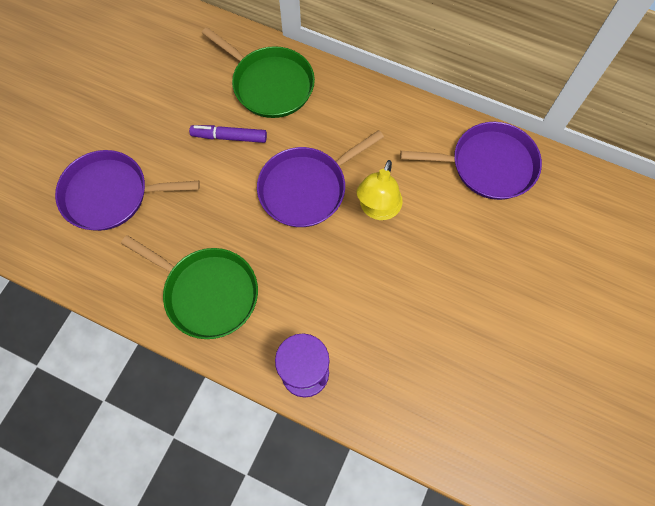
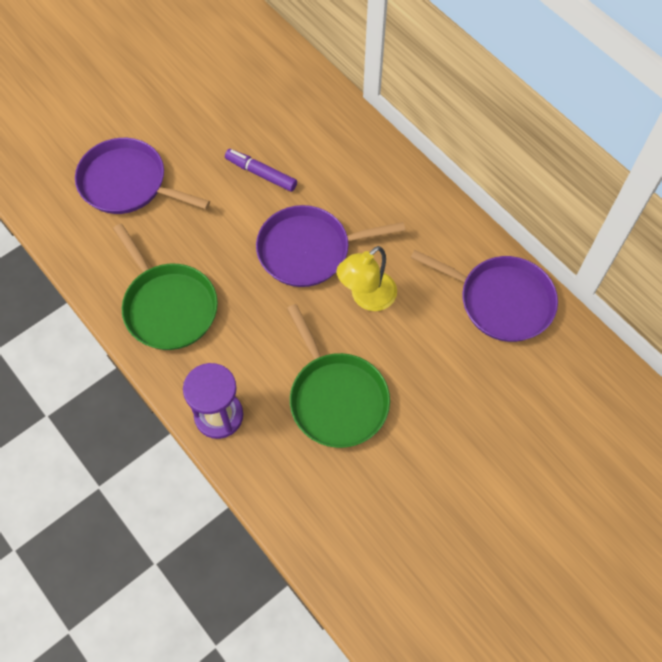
camera: 25 degrees right, 5 degrees down
(269, 84) = (325, 139): green pan -> green pan (336, 398)

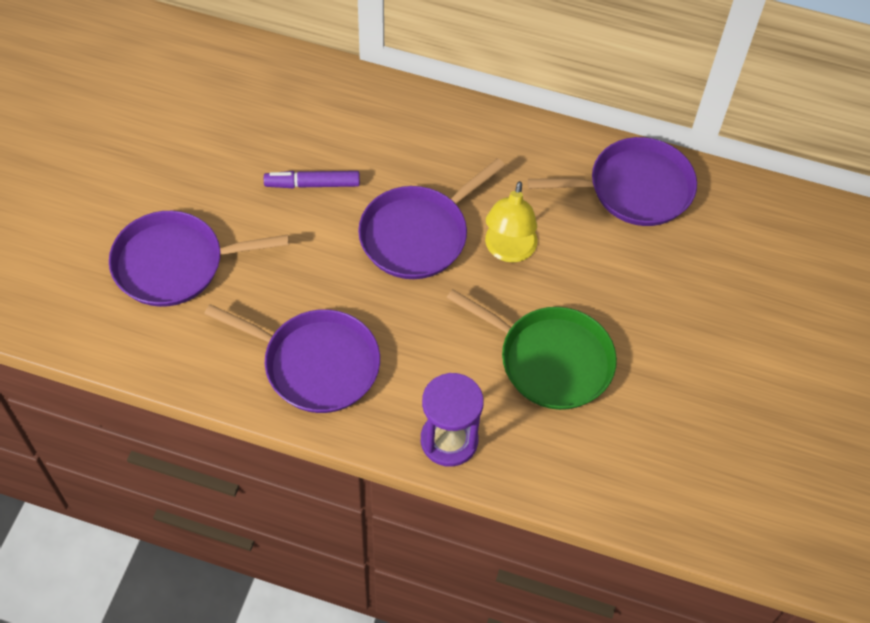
camera: 35 degrees left, 5 degrees down
(168, 306) = (315, 364): green pan -> purple pan

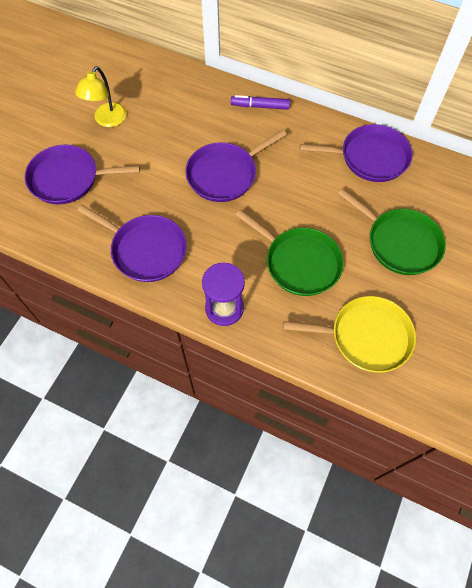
camera: 10 degrees right, 5 degrees up
(312, 184) = (163, 137): purple marker -> purple marker (260, 106)
(508, 251) = (282, 189): yellow lamp -> yellow lamp (107, 120)
(662, 460) = (366, 337): none -> yellow pan
(694, 315) = (399, 242): none -> green pan

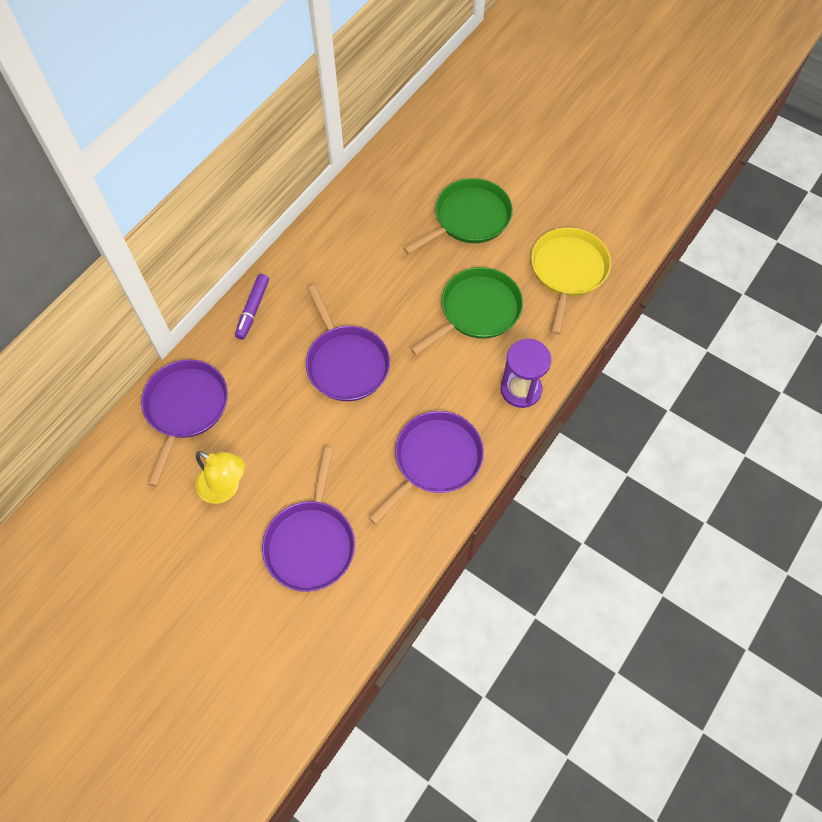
camera: 80 degrees left, 0 degrees up
(370, 157) = (357, 218): purple pan -> purple pan (185, 408)

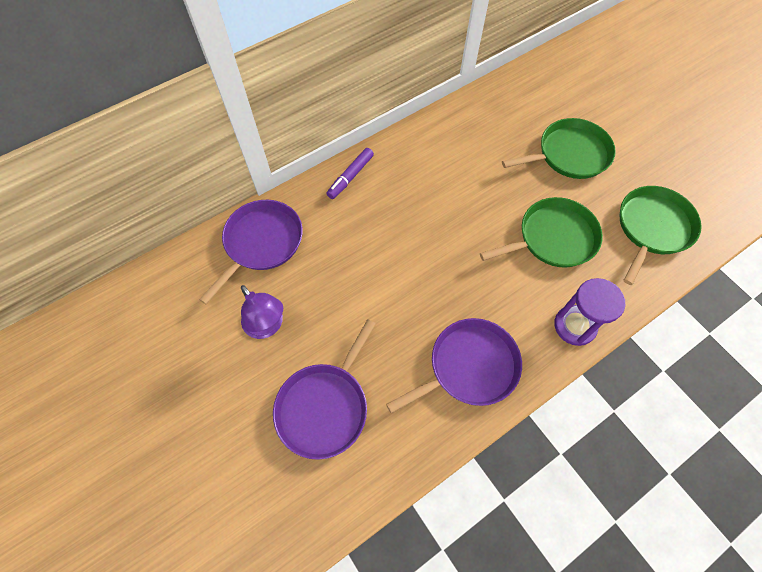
camera: 20 degrees right, 0 degrees up
(225, 488) = (267, 326): yellow lamp -> purple lamp
(346, 363) = (415, 248): purple pan -> none
(568, 271) = (652, 228): yellow pan -> green pan

